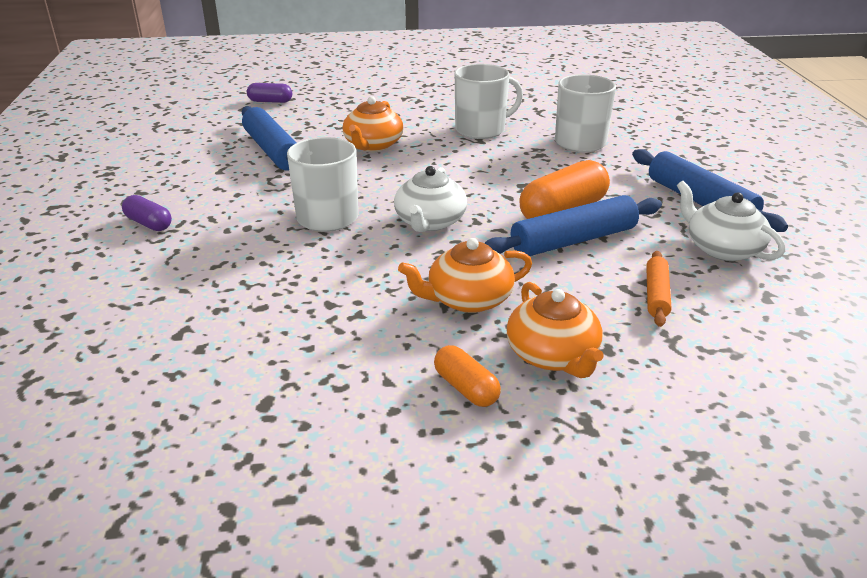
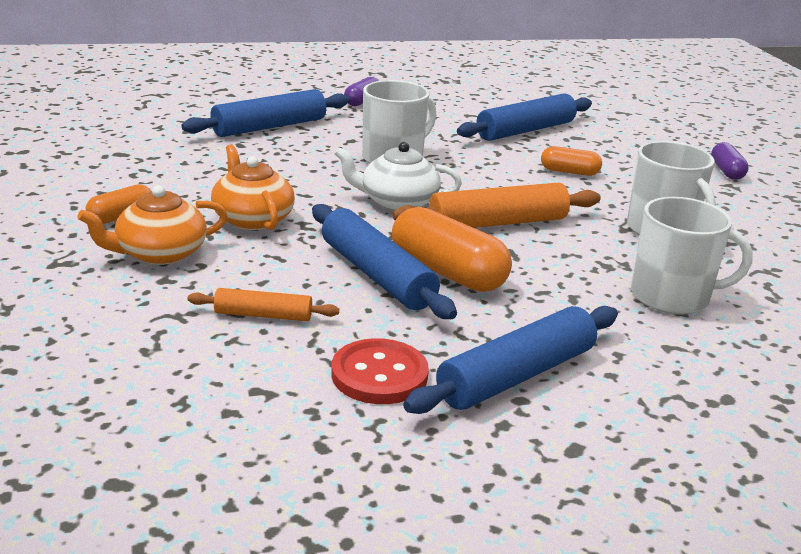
camera: 80 degrees right, 5 degrees down
(209, 286) = (269, 127): none -> blue rolling pin
(270, 101) = (651, 122): purple capsule -> purple capsule (726, 171)
(373, 145) = (569, 172): orange teapot -> orange capsule
(472, 183) = (497, 223): none -> orange rolling pin
(722, 248) = (379, 375): white teapot -> red button

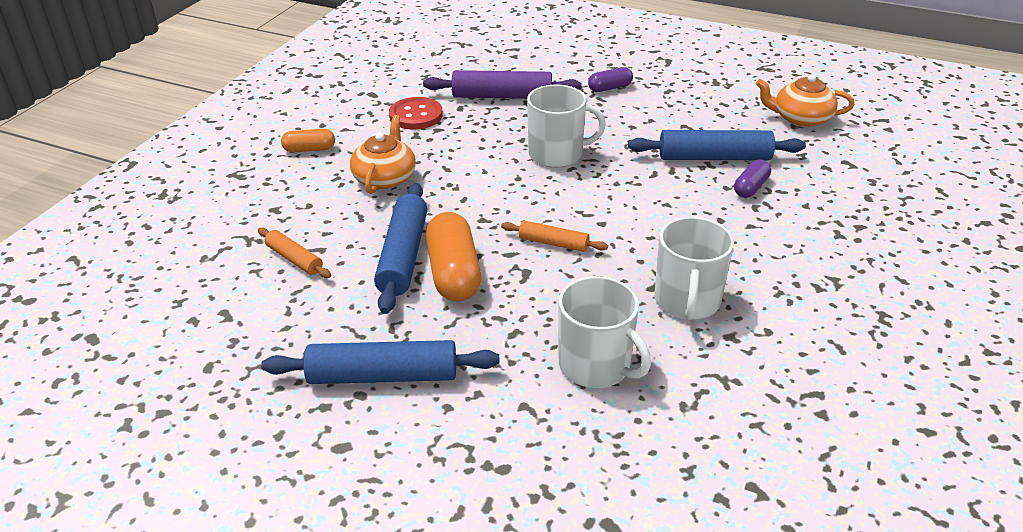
camera: 40 degrees right, 10 degrees up
(159, 253) = (296, 187): orange teapot -> orange teapot (800, 118)
(269, 127) = (502, 96): blue rolling pin -> purple rolling pin
(379, 375) = (302, 334): red button -> red button (416, 115)
(397, 202) = (503, 197): white teapot -> none
(497, 223) = (553, 243): orange rolling pin -> orange rolling pin, size x0.56
(569, 172) = (690, 214): orange capsule -> none
(726, 171) = (856, 264): purple capsule -> purple capsule (750, 187)

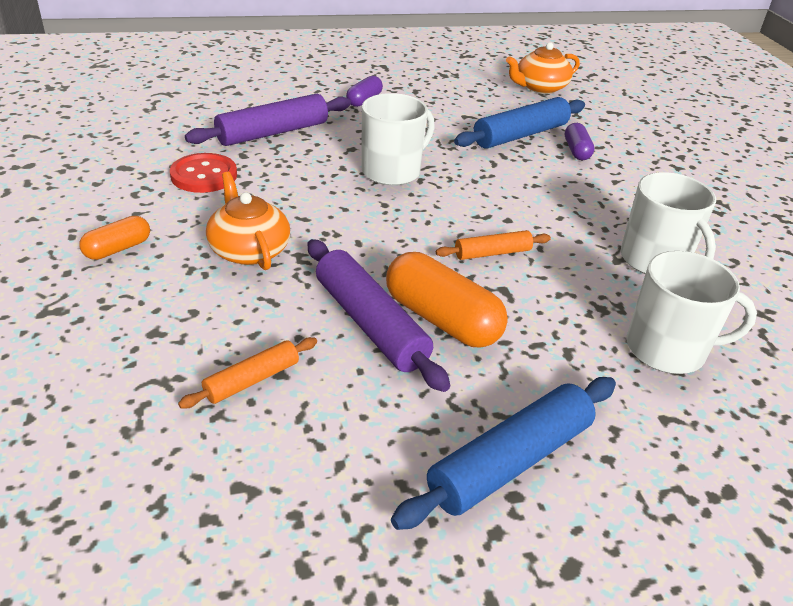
camera: 40 degrees left, 0 degrees up
(294, 259) = (252, 380): orange rolling pin -> orange rolling pin turned 45 degrees counterclockwise
(403, 256) = (370, 323): blue rolling pin -> purple rolling pin

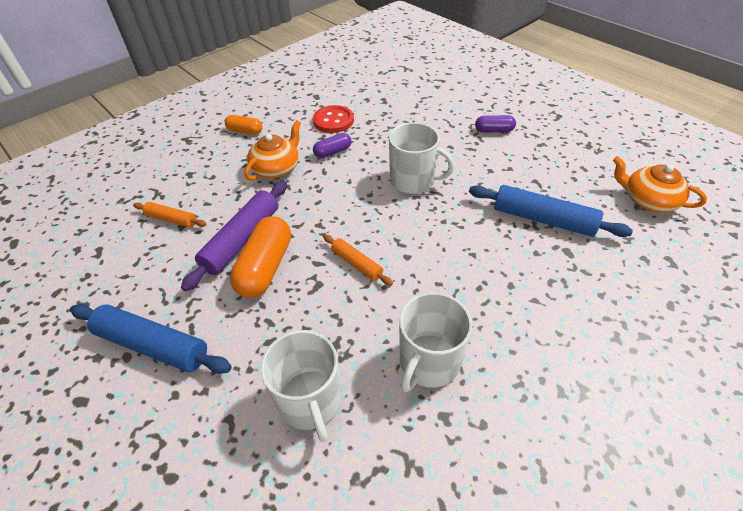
camera: 65 degrees right, 10 degrees up
(273, 133) = (405, 119): purple rolling pin -> none
(576, 151) = (558, 260): purple capsule -> purple capsule (333, 152)

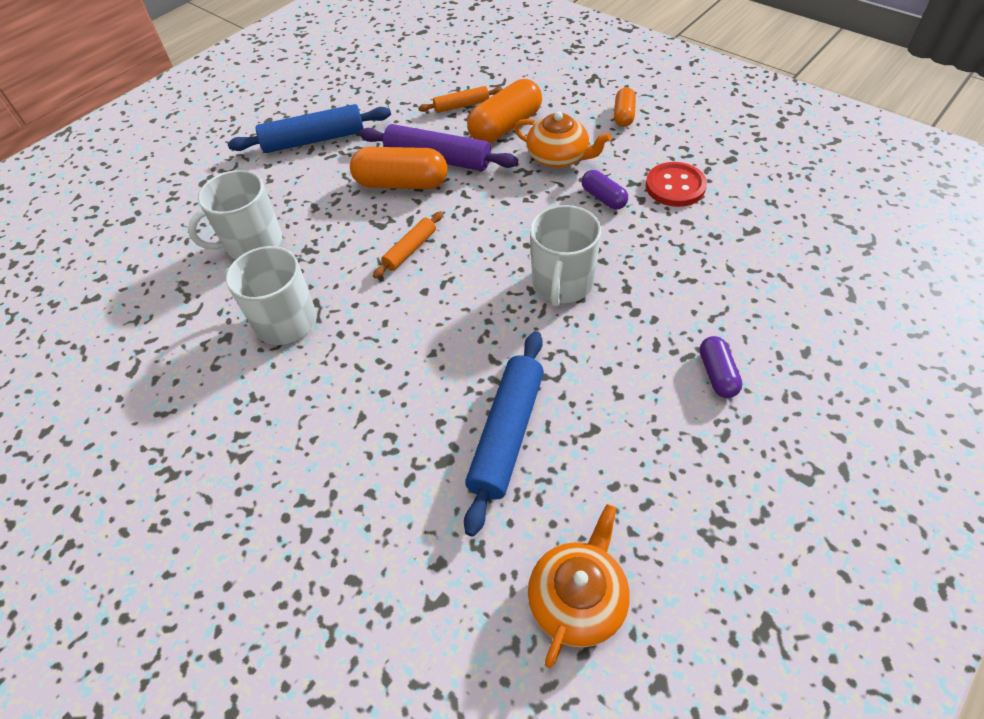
camera: 85 degrees right, 5 degrees up
(153, 345) = (314, 140): blue rolling pin -> blue rolling pin turned 60 degrees clockwise
(171, 219) = (461, 106): orange rolling pin -> orange rolling pin turned 60 degrees clockwise
(221, 193) = (505, 127): none -> orange capsule

